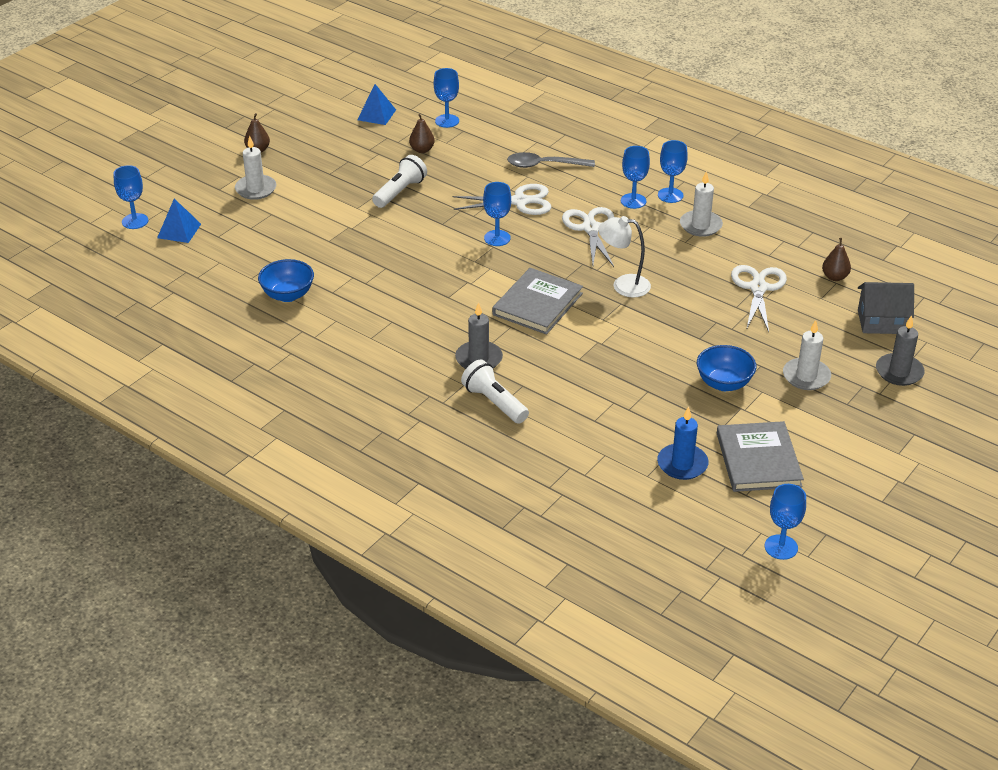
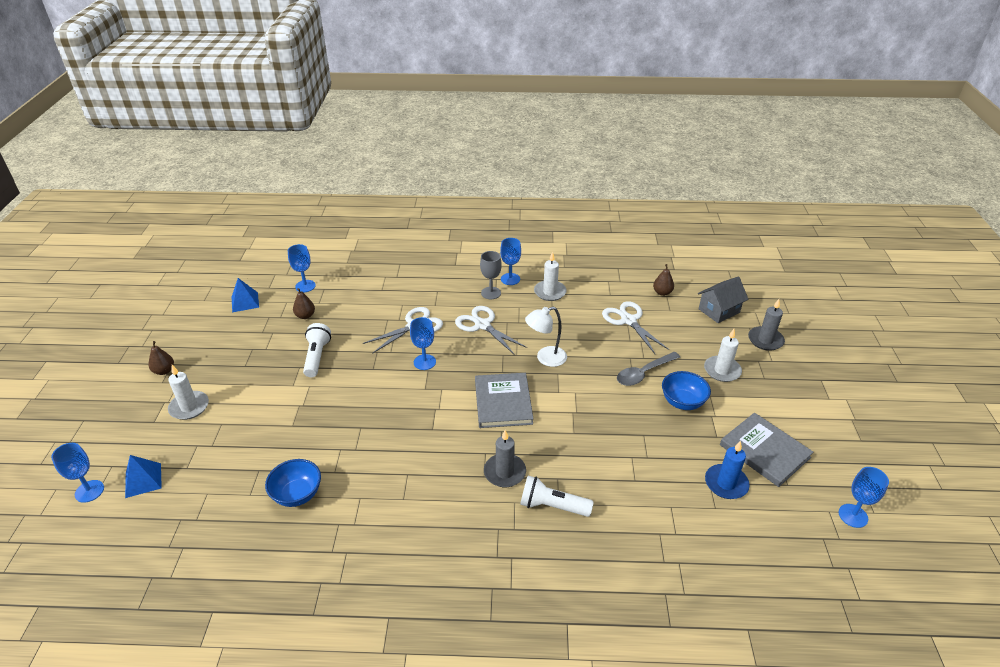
camera: 35 degrees left, 0 degrees up
(544, 165) = (406, 291): grey spoon -> grey spoon (644, 373)
(633, 201) = (491, 293): blue goblet -> grey goblet

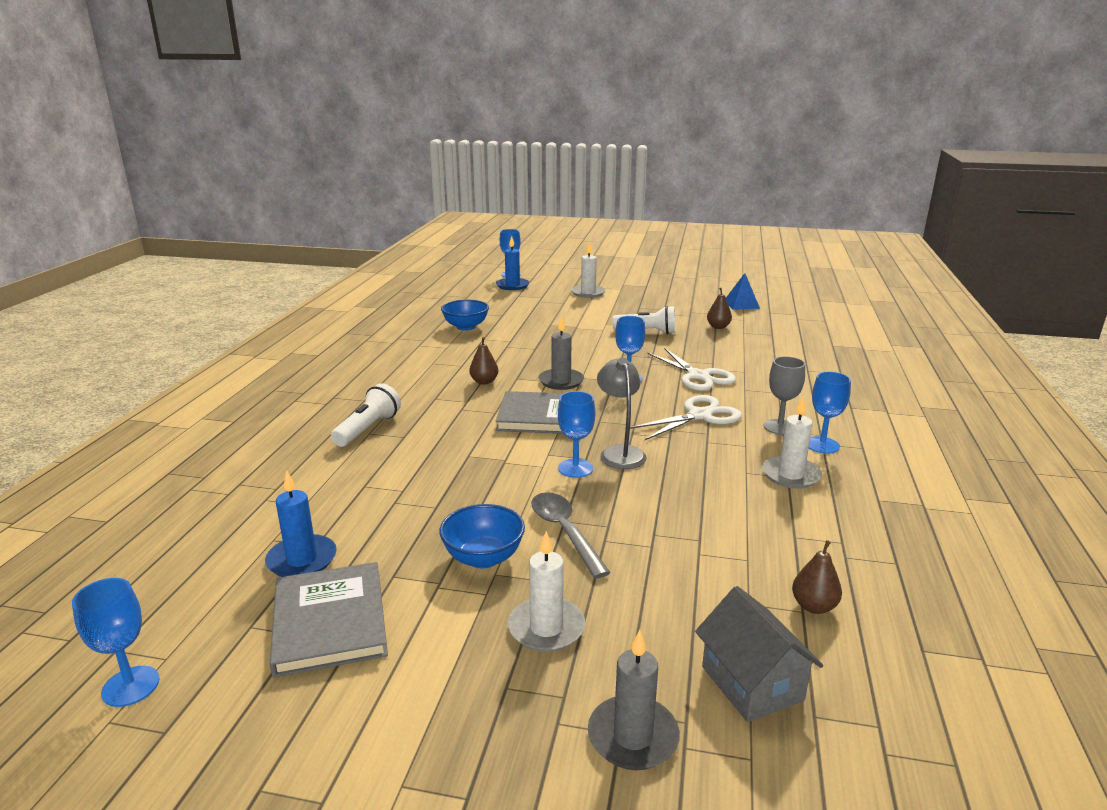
camera: 100 degrees right, 15 degrees down
(143, 480) = (512, 286): blue pyramid -> blue candle
(164, 371) = (637, 284): brown pear -> brown pear (484, 382)
(305, 286) = (775, 326): blue goblet -> blue goblet (575, 468)
(504, 472) = (432, 409): grey candle -> grey candle (561, 381)
(545, 358) = (620, 452): white lamp -> grey lamp
(628, 320) = (711, 543): white scissors -> none
(764, 451) = (330, 621): grey book -> grey book turned 75 degrees counterclockwise

